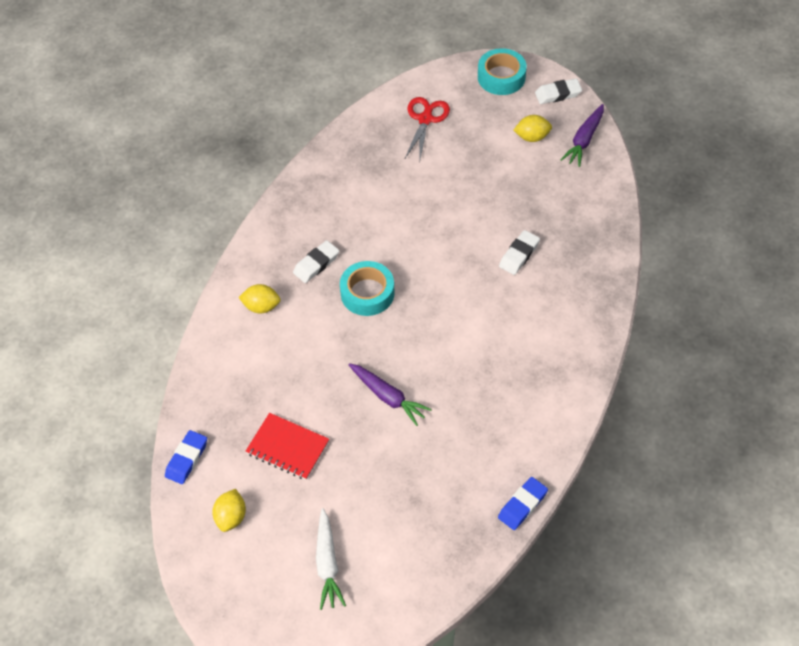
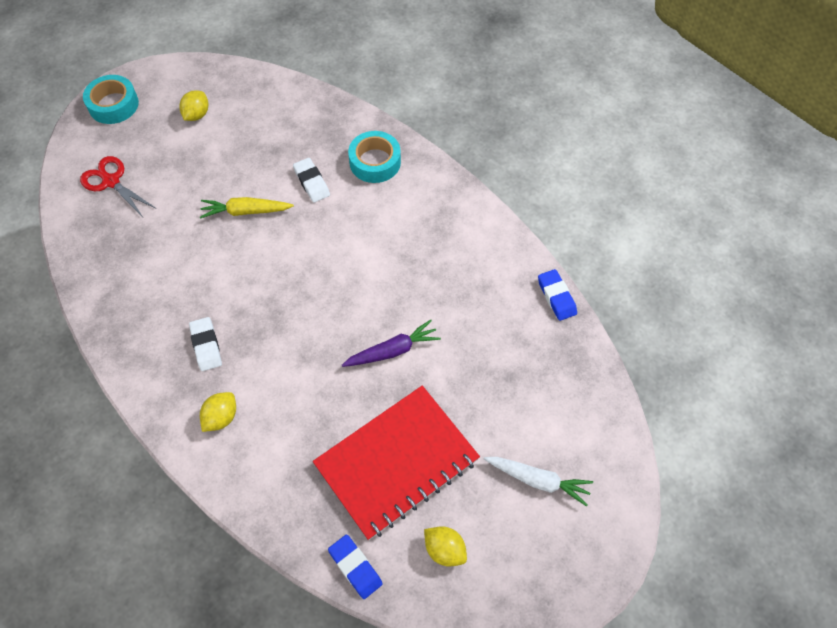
camera: 65 degrees left, 5 degrees up
(287, 447) = (396, 462): red notebook -> red notebook, size x1.82
(367, 293) = (270, 317): turquoise tape -> turquoise tape (375, 162)
(457, 223) = (245, 211): none -> yellow carrot
(558, 94) = (166, 76): white eraser -> none
(584, 140) = (229, 82): purple carrot -> none

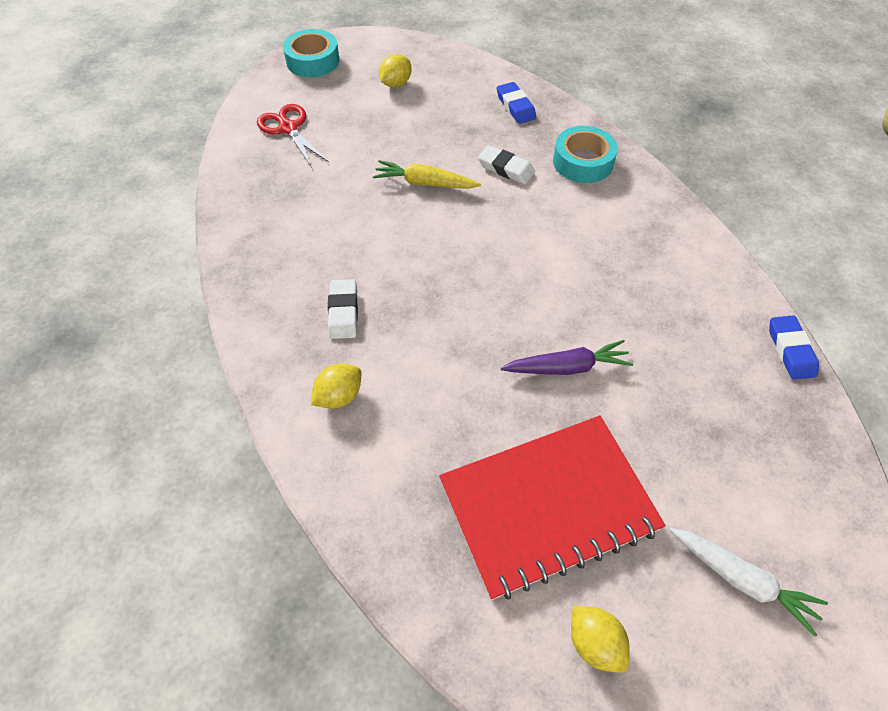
camera: 15 degrees right, 5 degrees down
(311, 182) = (506, 168): white eraser -> white eraser turned 45 degrees counterclockwise
(355, 567) = (465, 633): blue eraser -> blue eraser (515, 106)

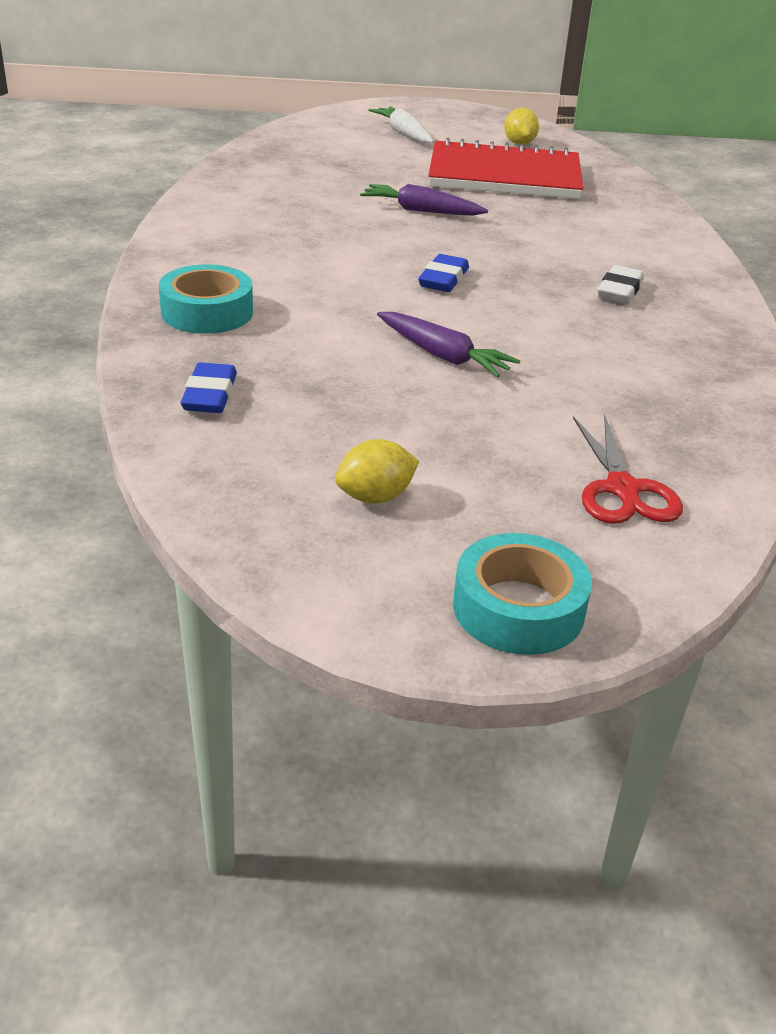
camera: 155 degrees left, 20 degrees down
(339, 396) = (647, 251): yellow lemon -> none
(425, 183) = (443, 355): yellow carrot -> purple carrot
(506, 168) = (316, 336): white eraser -> none
(790, 350) = (219, 170): blue eraser -> blue eraser (443, 279)

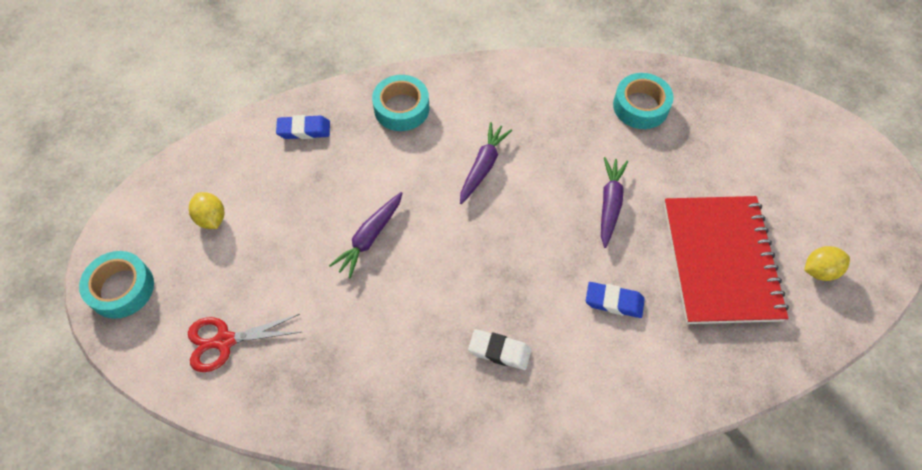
camera: 85 degrees right, 25 degrees up
(283, 177) = (640, 106): none -> turquoise tape
(341, 269) = (483, 166): none -> purple carrot
(403, 133) = (793, 173): white carrot -> none
(443, 279) = (485, 229): blue eraser -> blue eraser (614, 302)

